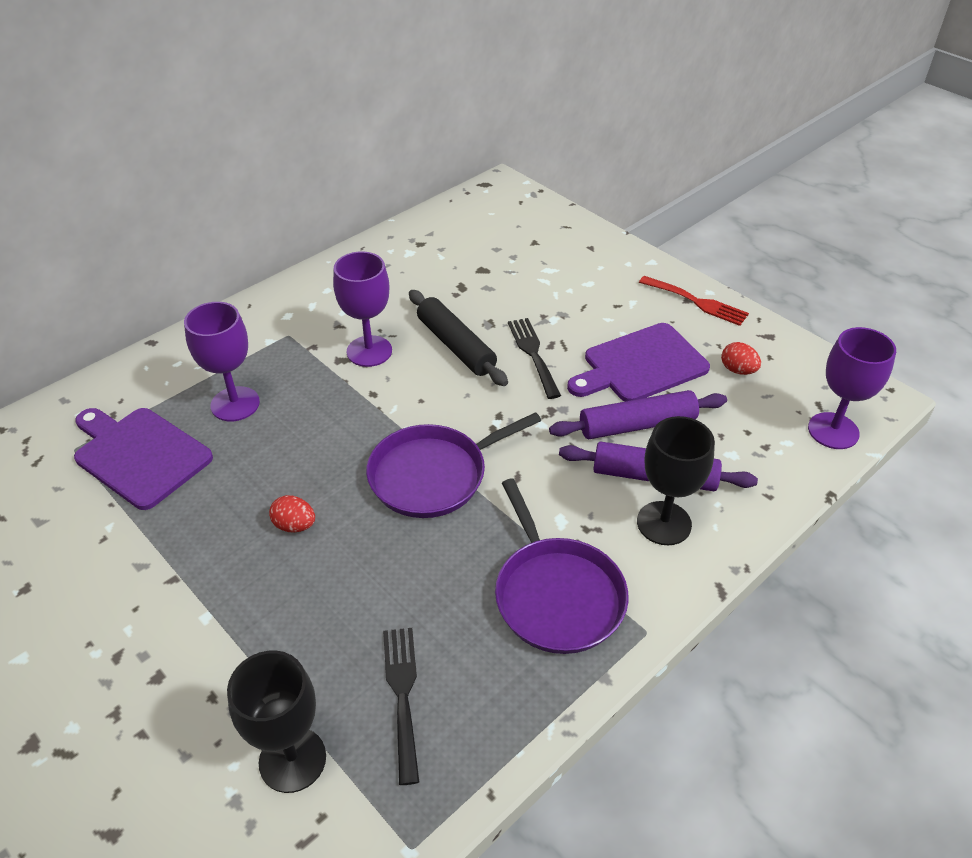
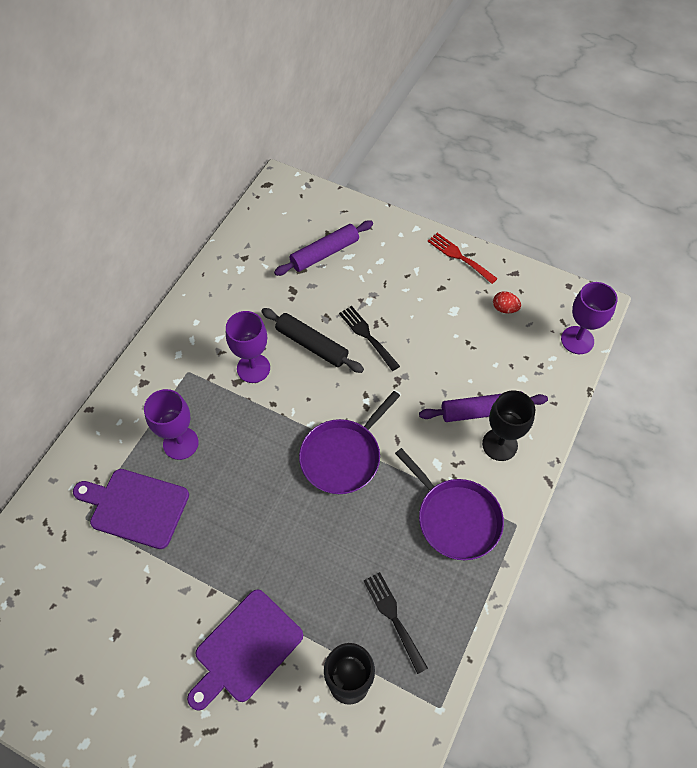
camera: 20 degrees left, 15 degrees up
(295, 525) = (271, 525): red egg -> none
(637, 425) = (457, 374): purple rolling pin -> purple rolling pin (324, 253)
(640, 365) = (441, 323): purple cutting board -> purple cutting board (245, 649)
(697, 302) = (459, 257): red fork -> red fork turned 150 degrees counterclockwise

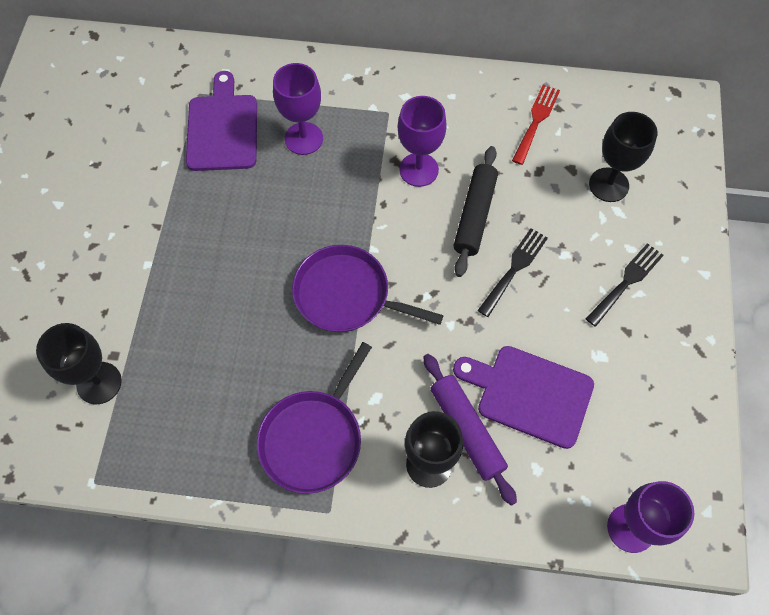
camera: 70 degrees right, 5 degrees up
(245, 649) = (109, 276): purple cutting board -> purple cutting board (529, 394)
(324, 253) = (608, 185): purple rolling pin -> black goblet
(393, 617) = (177, 405): black fork -> black fork (626, 282)
(459, 257) = (688, 338): red fork -> red fork (536, 121)
(504, 308) = (634, 418): red egg -> none

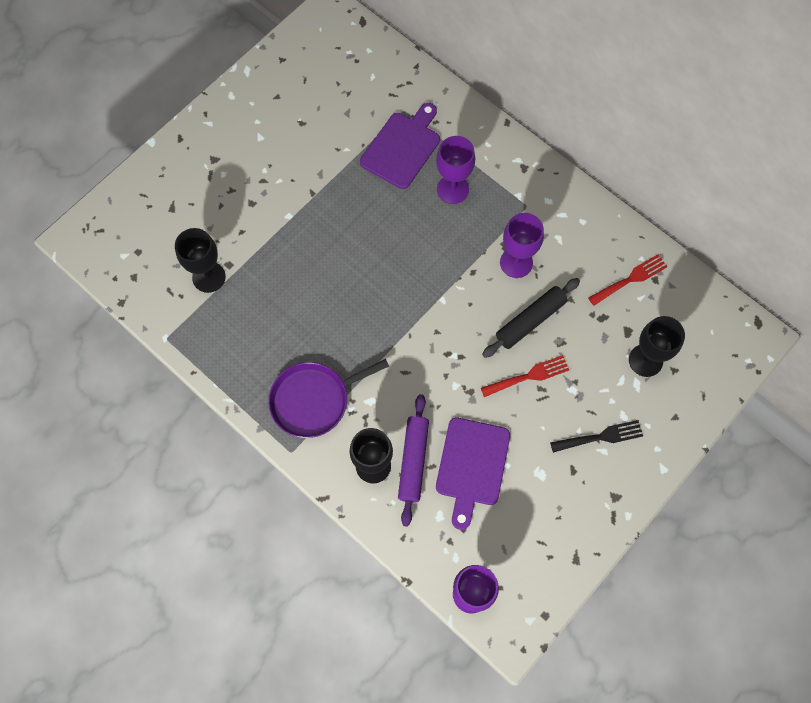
camera: 35 degrees right, 5 degrees up
(347, 295) = (401, 320): purple pan -> none
(514, 268) = (528, 376): black fork -> red fork
(529, 394) = (472, 466): purple cutting board -> purple cutting board turned 135 degrees counterclockwise

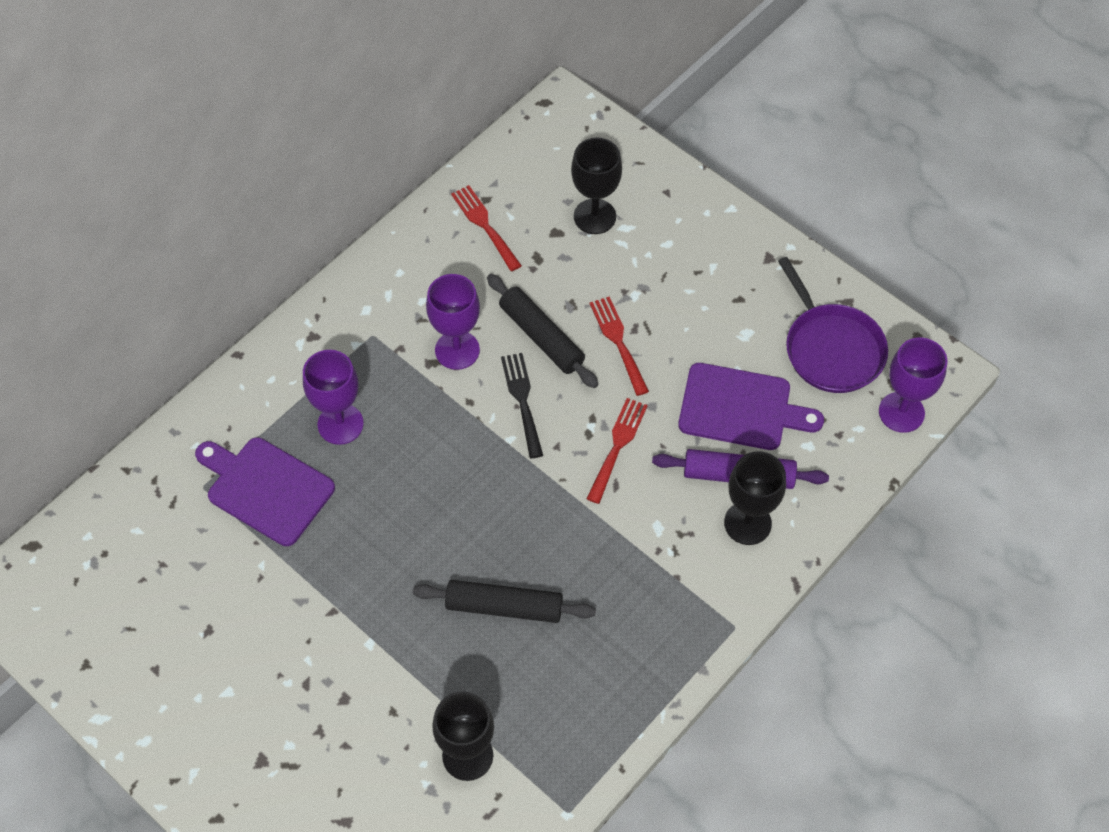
camera: 90 degrees left, 10 degrees down
(312, 297) = (504, 606): none -> black rolling pin
(314, 400) = (659, 599): purple pan -> purple pan (831, 349)
(437, 374) = (617, 446): none -> red fork
(600, 437) = (695, 268): black fork -> black fork (522, 400)

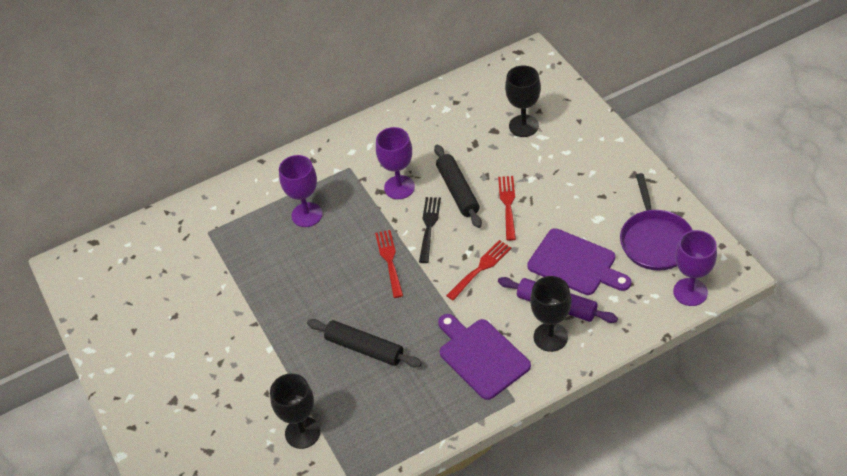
camera: 25 degrees right, 10 degrees down
(266, 488) = (245, 242): purple cutting board -> purple cutting board (481, 356)
(484, 225) = (448, 117): red fork -> red fork (389, 260)

